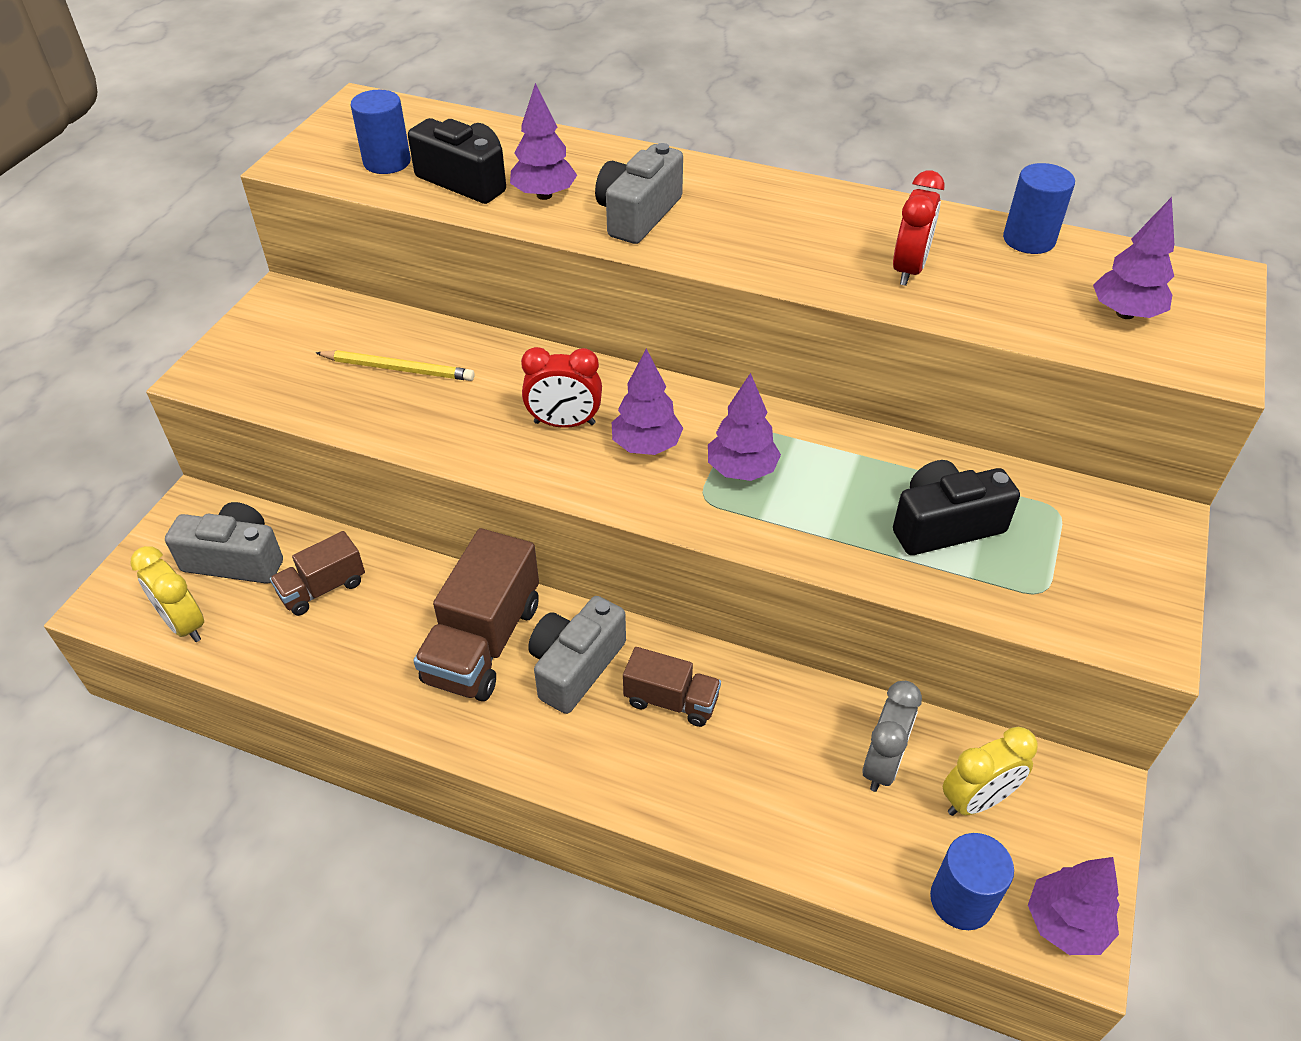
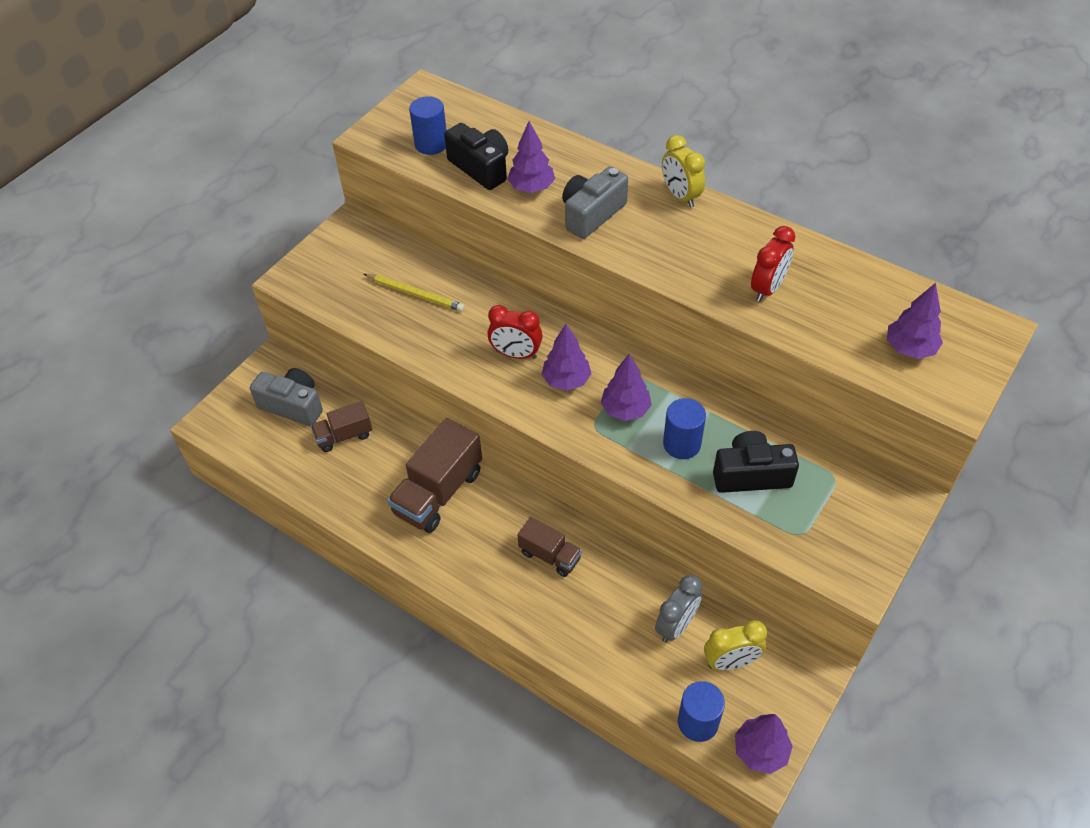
camera: 15 degrees right, 5 degrees up
(184, 624) = (254, 445): yellow clock -> yellow clock (680, 196)
(575, 666) = (494, 520): grey camera -> none
(1029, 239) = (865, 276): blue cylinder -> blue cylinder (682, 444)

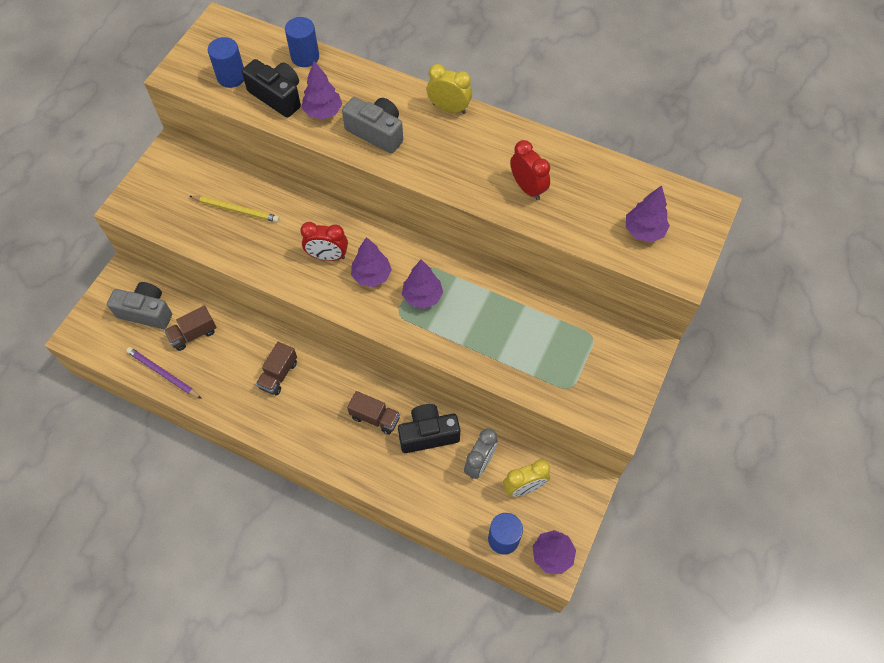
camera: 10 degrees left, 10 degrees up
(301, 476) = (163, 374): none -> purple pencil
(438, 492) = (278, 375): brown truck -> brown truck, size x0.57
(591, 214) = (376, 132): grey camera -> grey camera turned 90 degrees clockwise
(680, 196) = (449, 108): yellow clock -> yellow clock turned 150 degrees clockwise
(682, 444) = (470, 321): blue cylinder -> blue cylinder (305, 57)
(751, 474) = (527, 341): black camera -> black camera (428, 434)
(767, 288) = (527, 188): red clock -> red clock turned 60 degrees counterclockwise

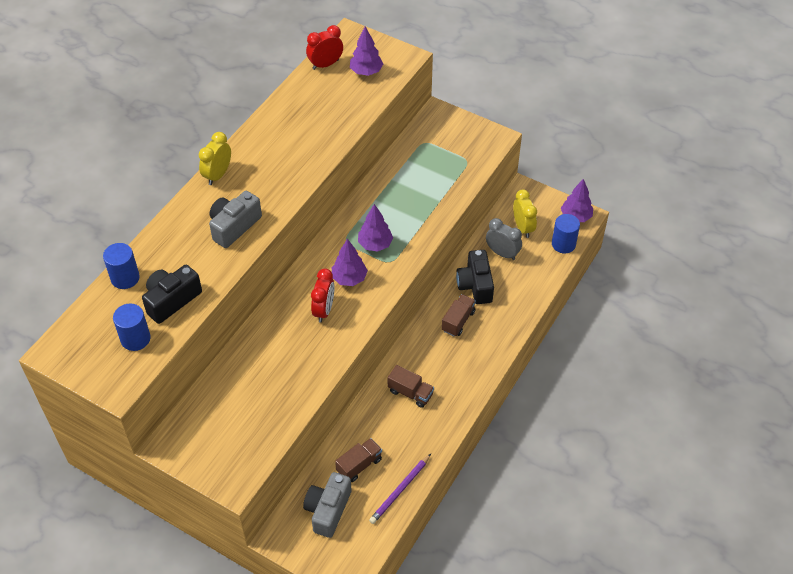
camera: 85 degrees left, 10 degrees down
(193, 334) = (359, 465): brown truck -> brown truck turned 105 degrees counterclockwise
(236, 210) = (258, 383): yellow pencil -> none
(323, 112) = (200, 265): purple tree -> none
(527, 188) = (314, 132): red clock -> red clock (325, 64)

